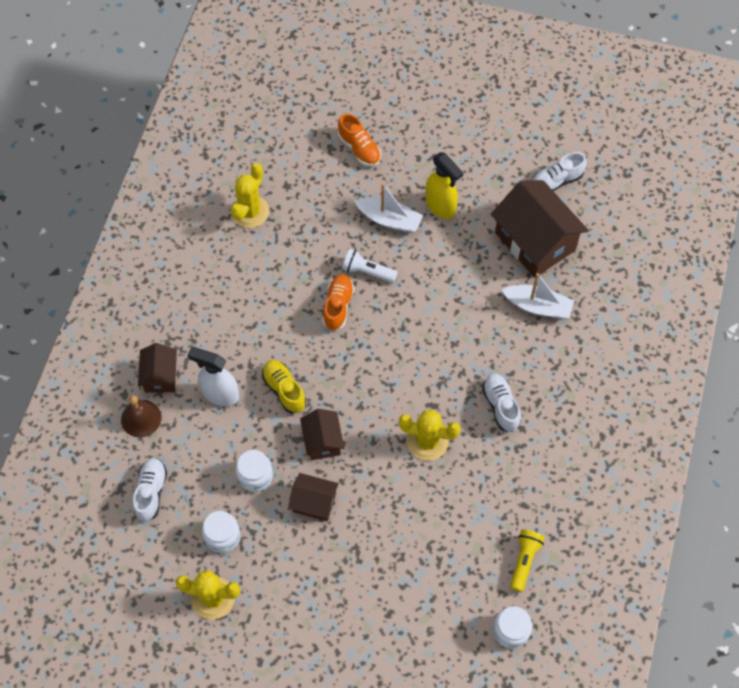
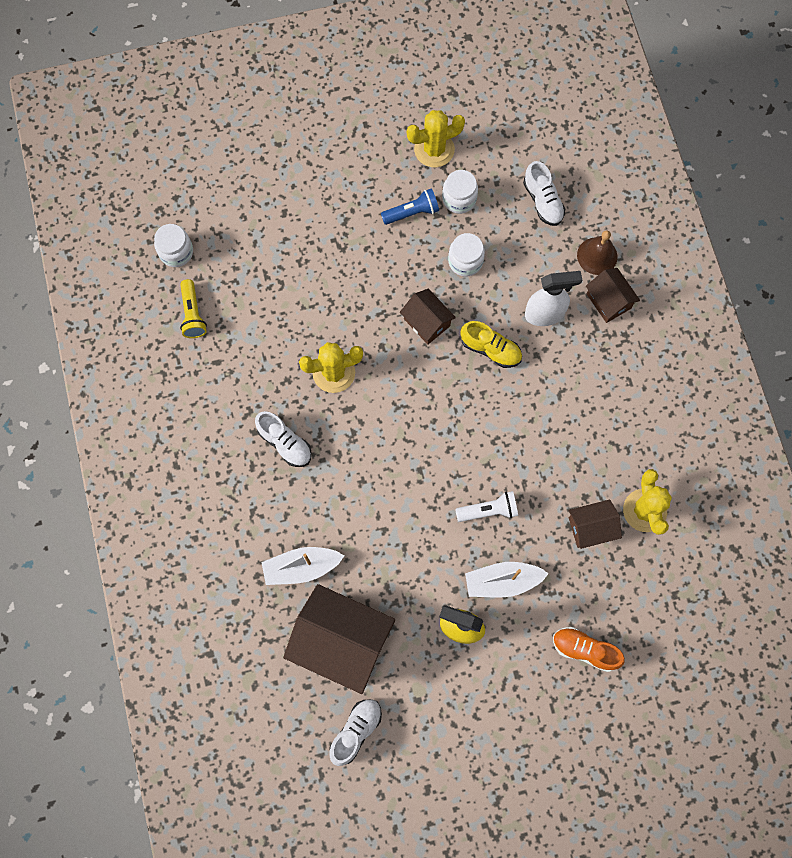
camera: 150 degrees right, 10 degrees up
(272, 547) = (412, 212): none -> blue flashlight
(314, 502) = (400, 266): brown house -> brown house (591, 527)
(338, 306) = (494, 458): orange shoe -> none

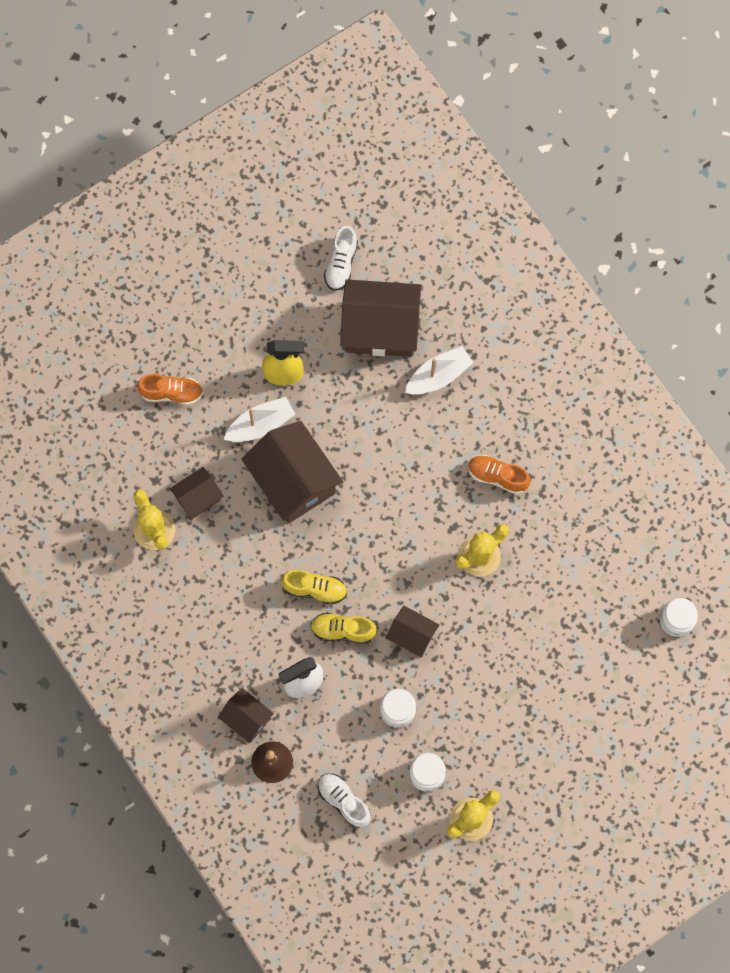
camera: 160 degrees right, 0 degrees up
(193, 314) = (633, 565): yellow flashlight -> none
(285, 443) = (497, 476): white shoe -> orange shoe
(412, 212) = (467, 742): blue flashlight -> none
(489, 510) = (293, 481): white flashlight -> brown house
(504, 397) = (315, 589): none -> yellow shoe

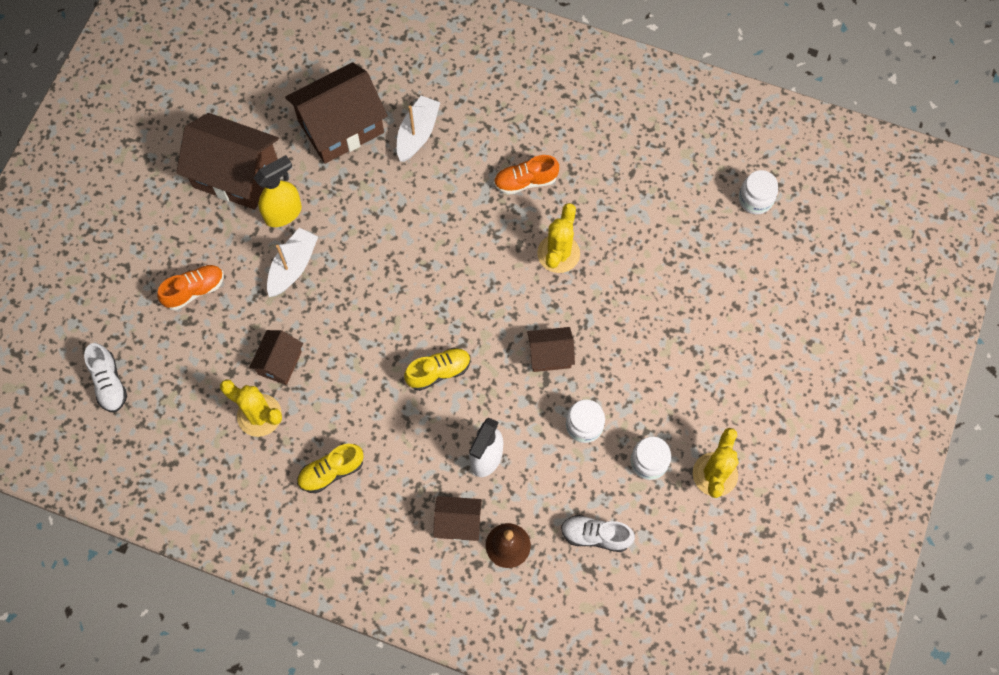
camera: 35 degrees left, 5 degrees down
(293, 481) = (355, 295): brown house -> brown house (236, 174)
(341, 264) = (271, 97): white shoe -> white shoe (109, 383)
(342, 630) = (488, 390): yellow shoe -> yellow shoe (331, 472)

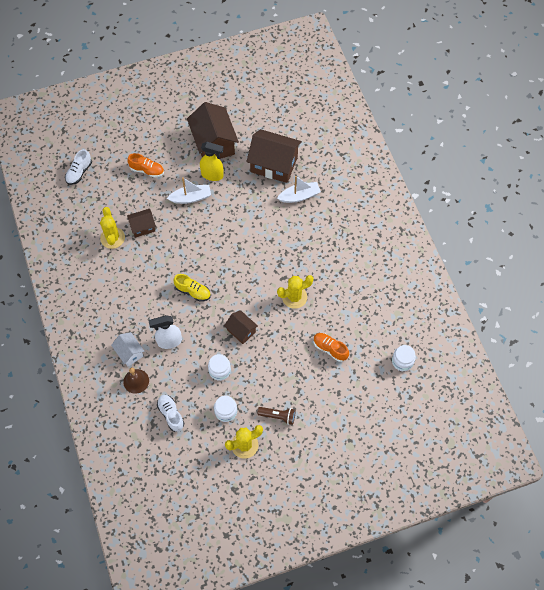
camera: 50 degrees right, 5 degrees down
(331, 472) = (110, 285): yellow shoe -> none
(458, 523) = (129, 353): brown house -> white house
(525, 181) = (317, 256): orange shoe -> orange shoe (330, 349)
(708, 402) = (278, 416): none -> brown flashlight

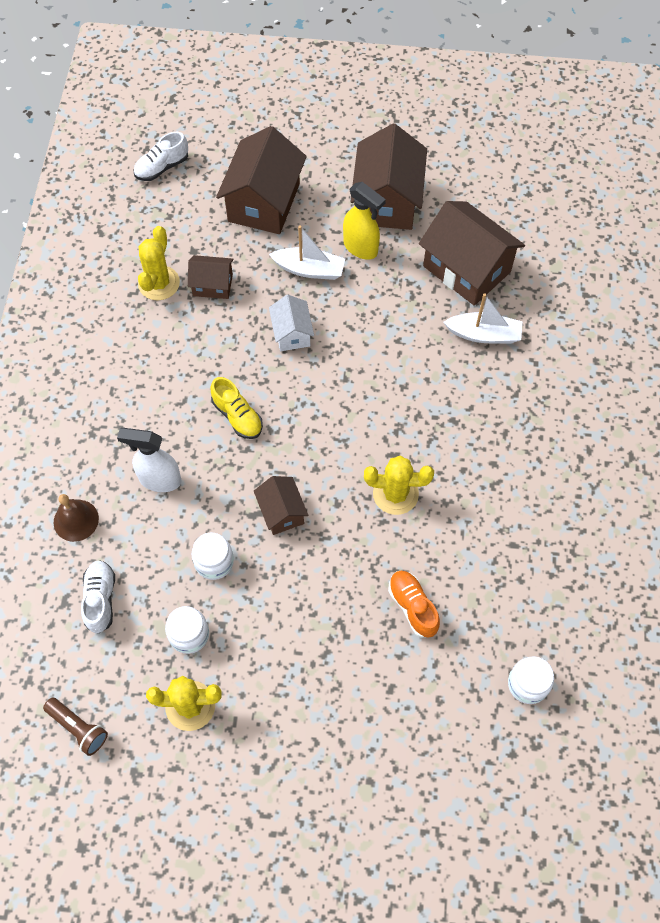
camera: 25 degrees right, 0 degrees up
(129, 353) = (90, 471): white house -> white house (292, 333)
(147, 170) = (264, 202): orange shoe -> brown house
(278, 416) = (269, 682): brown flashlight -> brown flashlight (78, 728)

